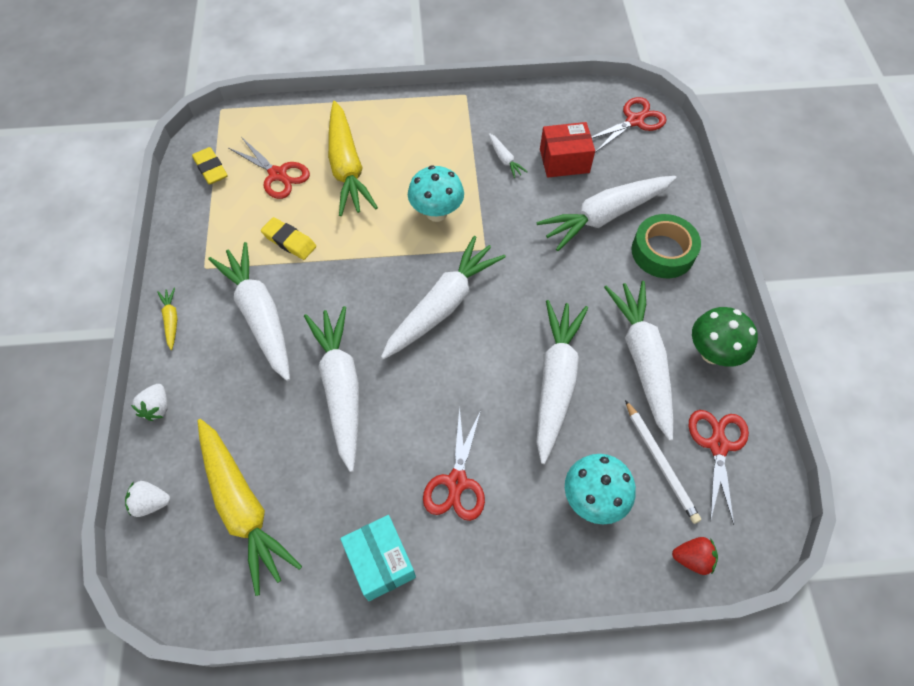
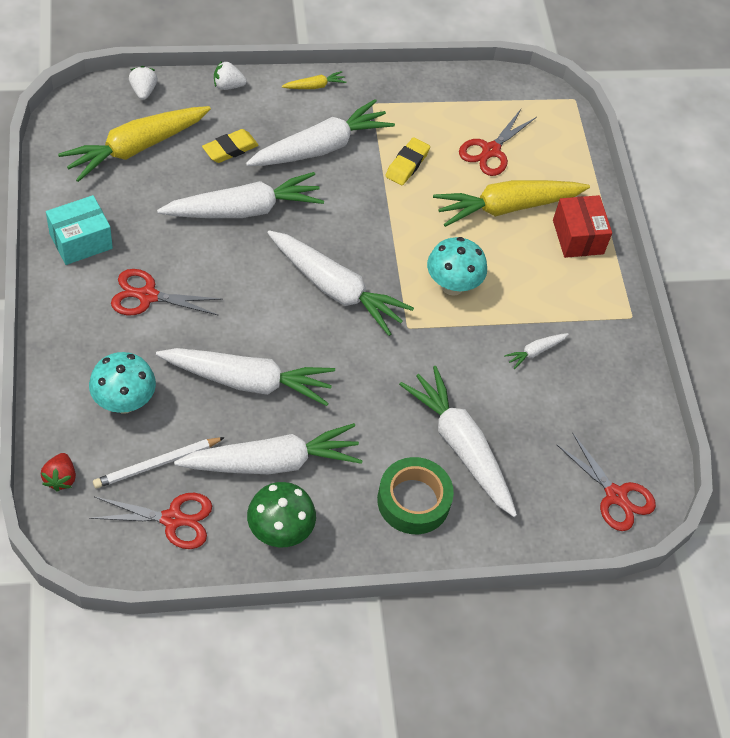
camera: 80 degrees right, 5 degrees down
(211, 169) = (492, 98): yellow eraser -> yellow eraser (230, 149)
(564, 161) = (540, 412): red box -> red box (578, 237)

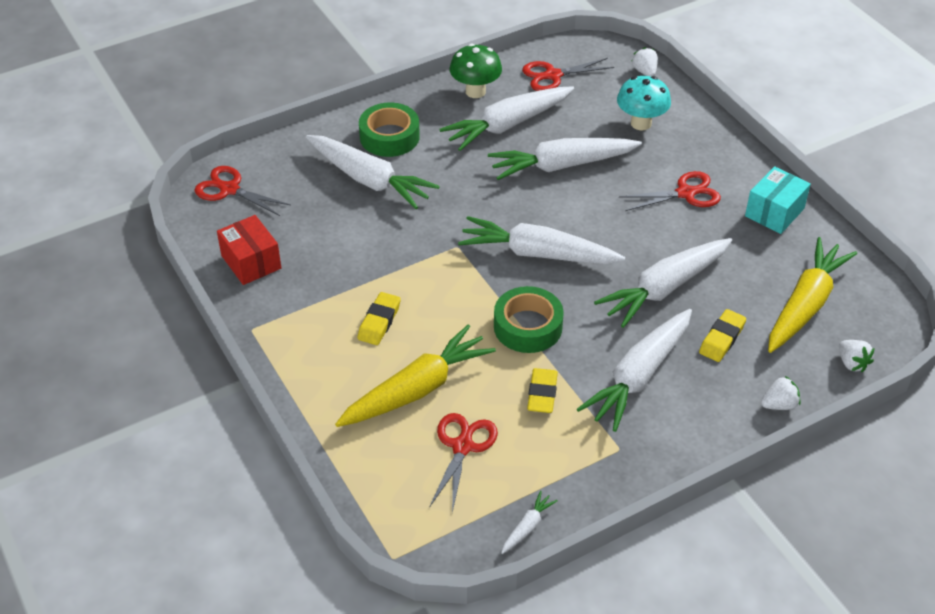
camera: 165 degrees right, 10 degrees down
(60, 478) = (644, 72): red strawberry -> white strawberry
(157, 464) = (587, 98): white pencil -> none
(314, 86) = (693, 443): yellow carrot -> none
(386, 223) = (528, 326): none -> green tape
(452, 286) = (435, 294): turquoise mushroom -> none
(514, 279) = (379, 322): none -> yellow eraser
(535, 352) = (335, 267): white carrot -> white carrot (527, 527)
(578, 237) = (330, 387): red box -> red box (251, 262)

